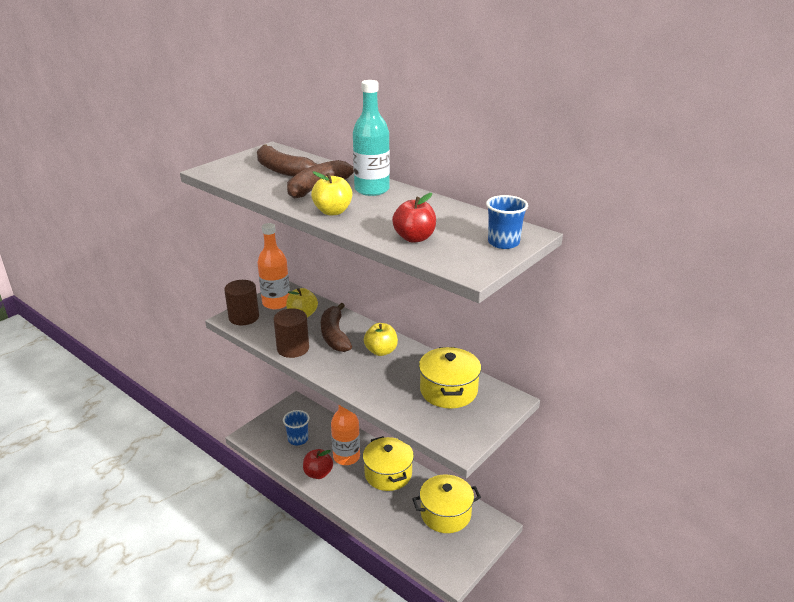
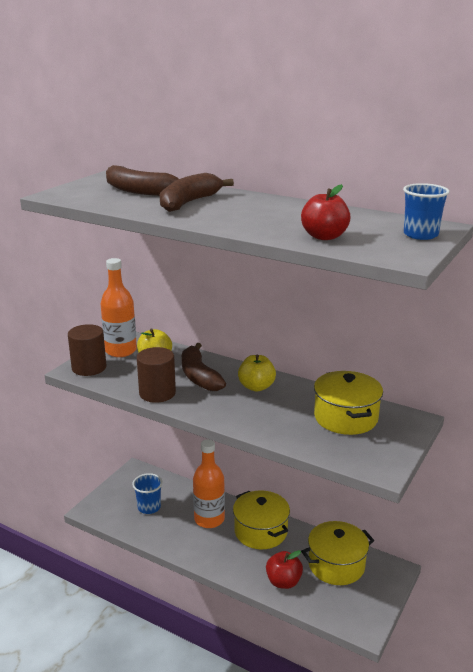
camera: 10 degrees left, 5 degrees down
(318, 473) = (182, 540): red apple -> red apple (283, 582)
(333, 211) = (219, 221): yellow apple -> none
(372, 190) = (248, 201): turquoise bottle -> none

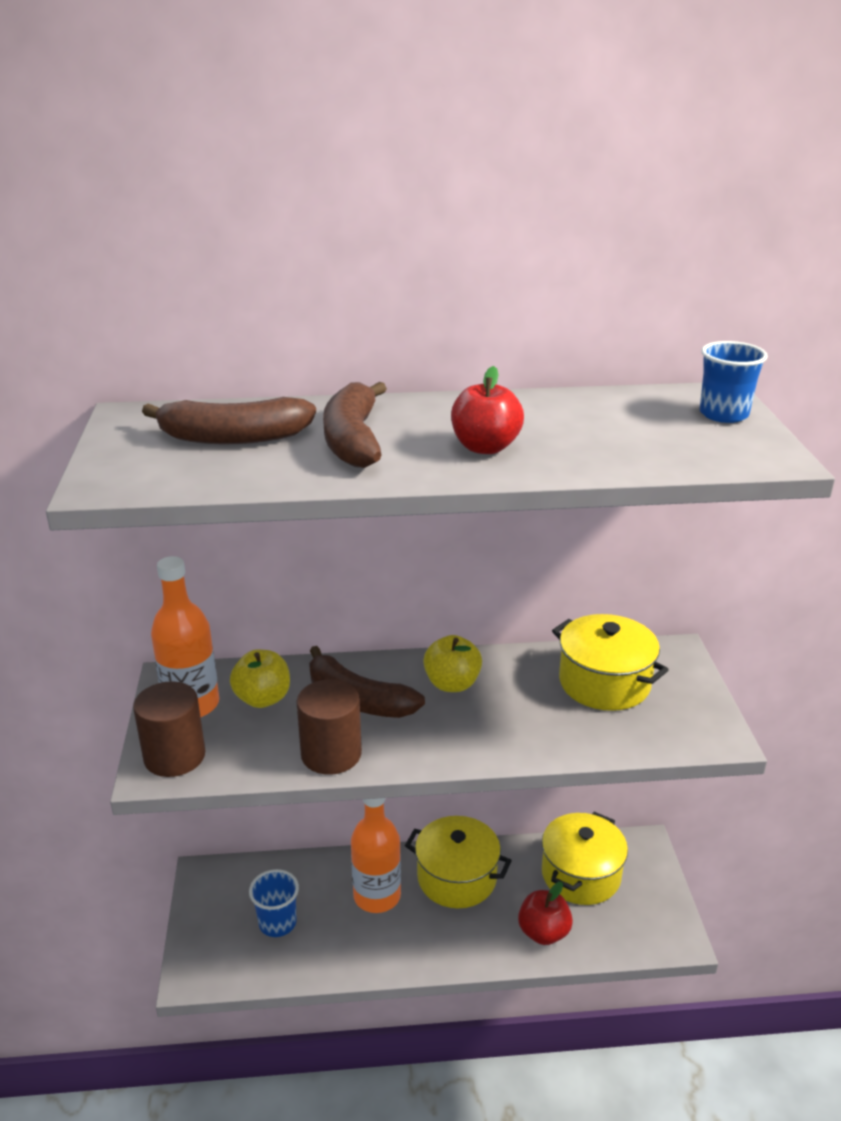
camera: 35 degrees left, 5 degrees up
(324, 237) = (631, 451): red apple -> red apple (485, 447)

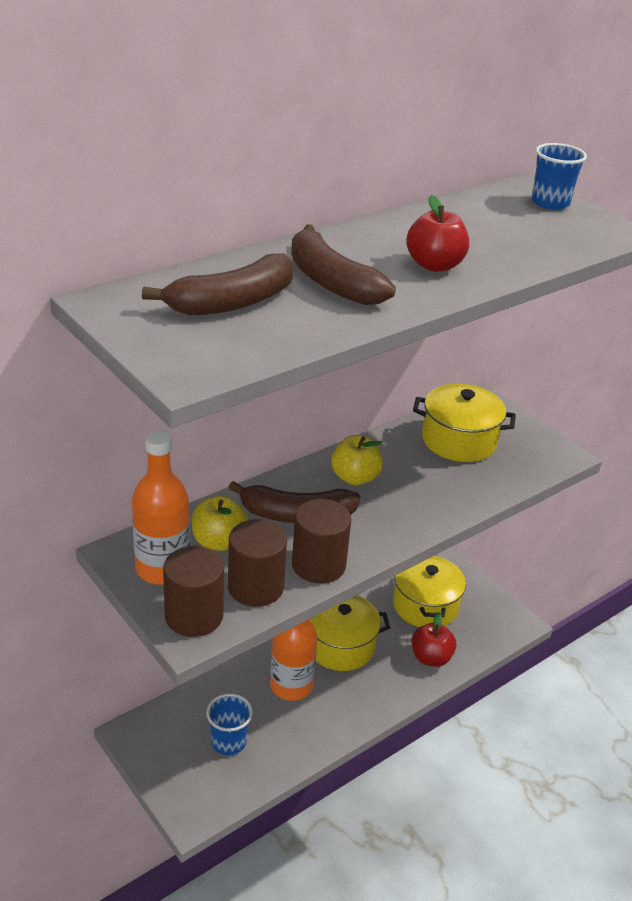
camera: 35 degrees left, 5 degrees up
(253, 752) = (255, 587): none -> brown cylinder

